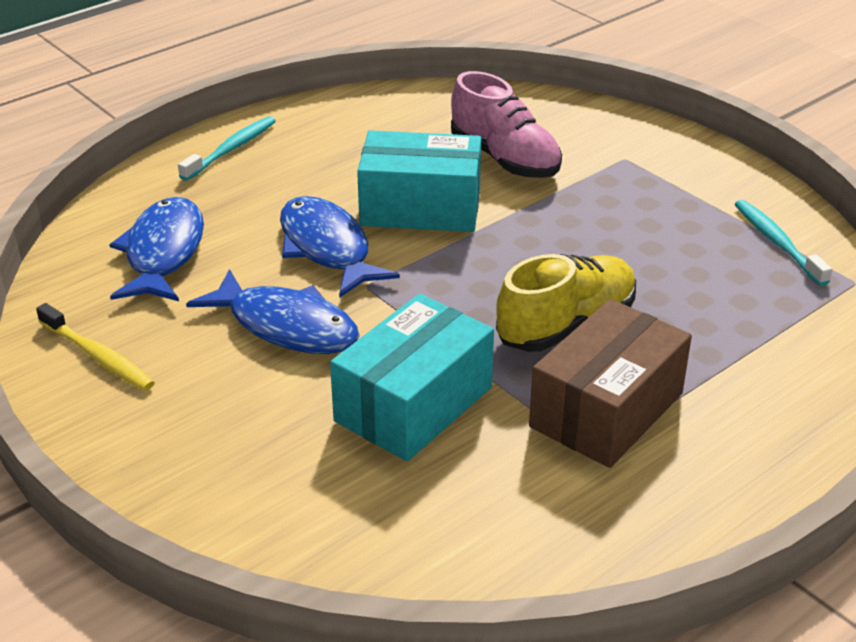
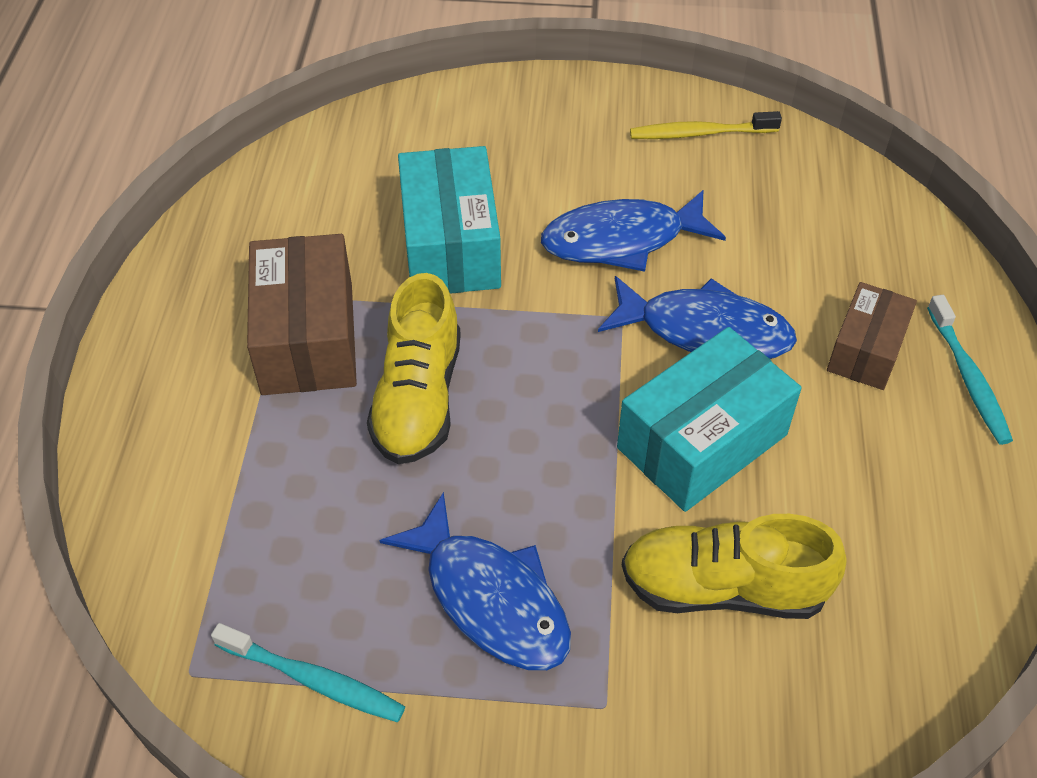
camera: 135 degrees right, 15 degrees up
(163, 253) = (810, 232): blue fish -> blue fish (491, 598)
(257, 187) = (865, 350): none -> brown box
(505, 159) = (723, 588): pink shoe -> yellow shoe

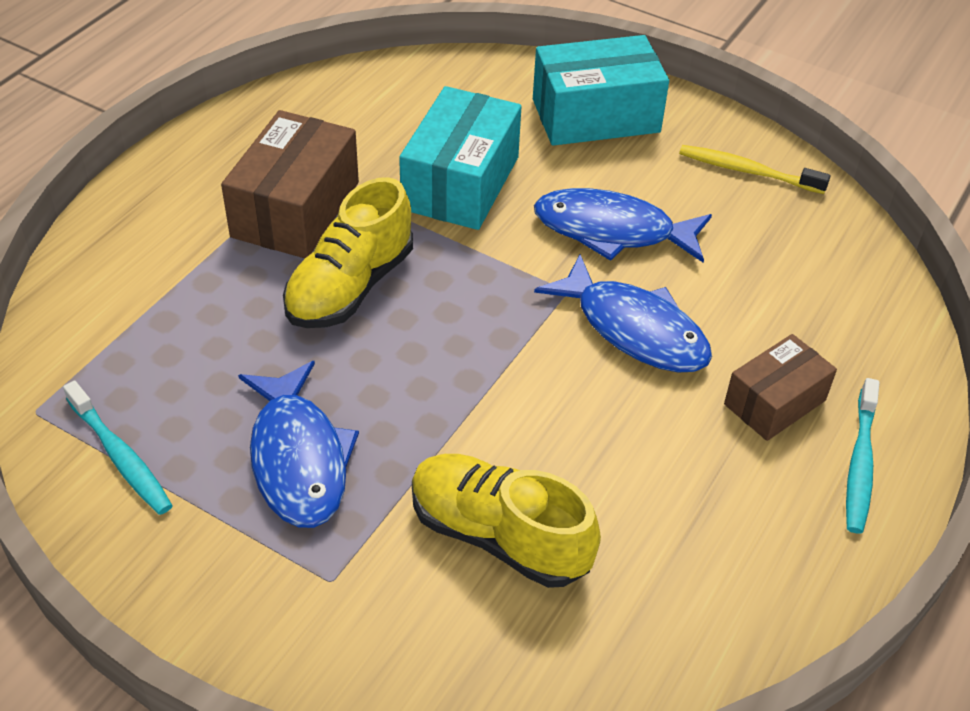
camera: 25 degrees right, 5 degrees down
(702, 441) = (566, 415): turquoise box -> turquoise box (596, 116)

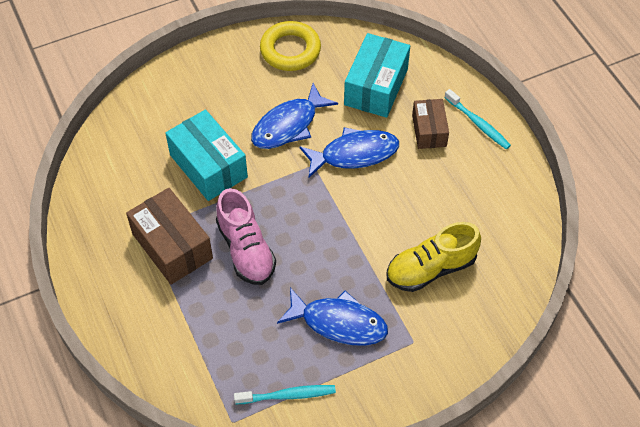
camera: 55 degrees left, 10 degrees up
(350, 287) = (246, 249): yellow shoe -> pink shoe
(596, 116) = (204, 83): turquoise box -> turquoise box (376, 87)
(747, 171) = (290, 50): yellow toothbrush -> yellow ring

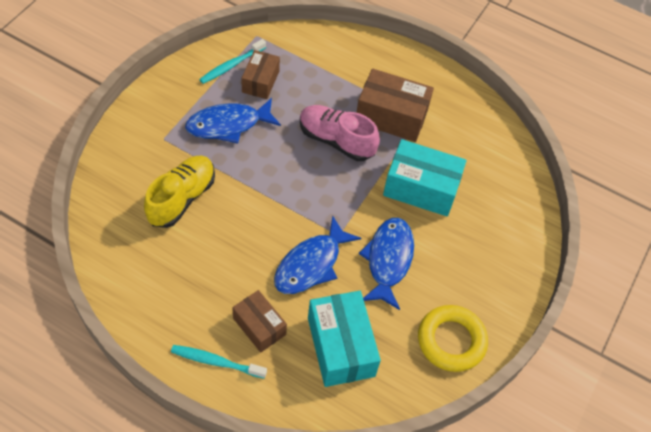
camera: 140 degrees right, 0 degrees up
(271, 357) = (260, 81): none -> brown box

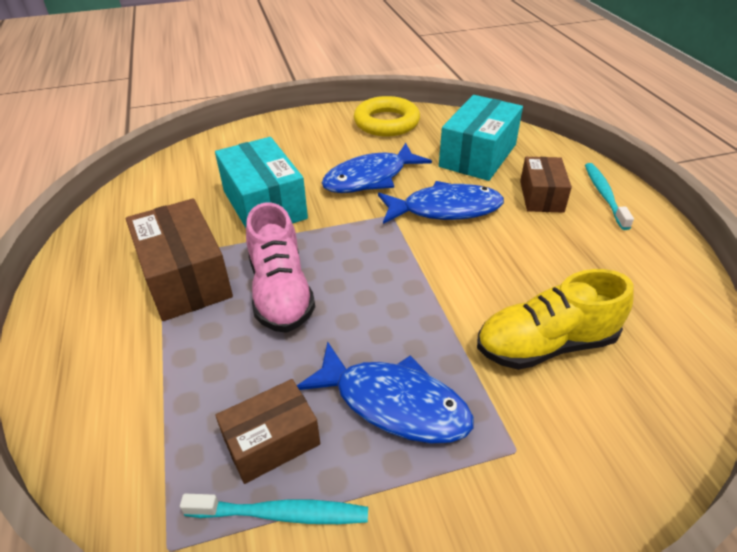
camera: 130 degrees left, 15 degrees down
(216, 362) = (604, 195): turquoise toothbrush -> turquoise toothbrush turned 150 degrees counterclockwise

